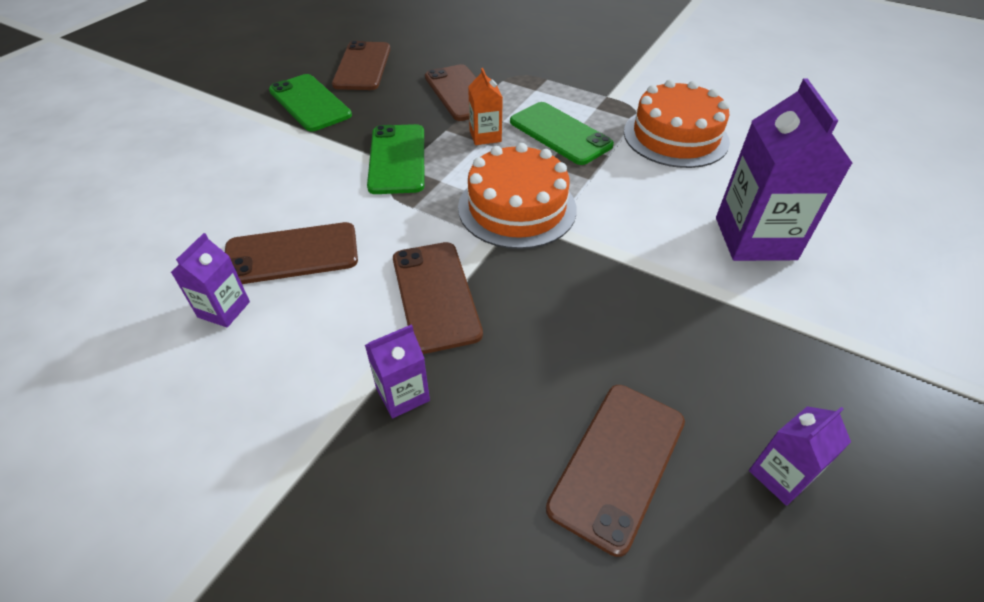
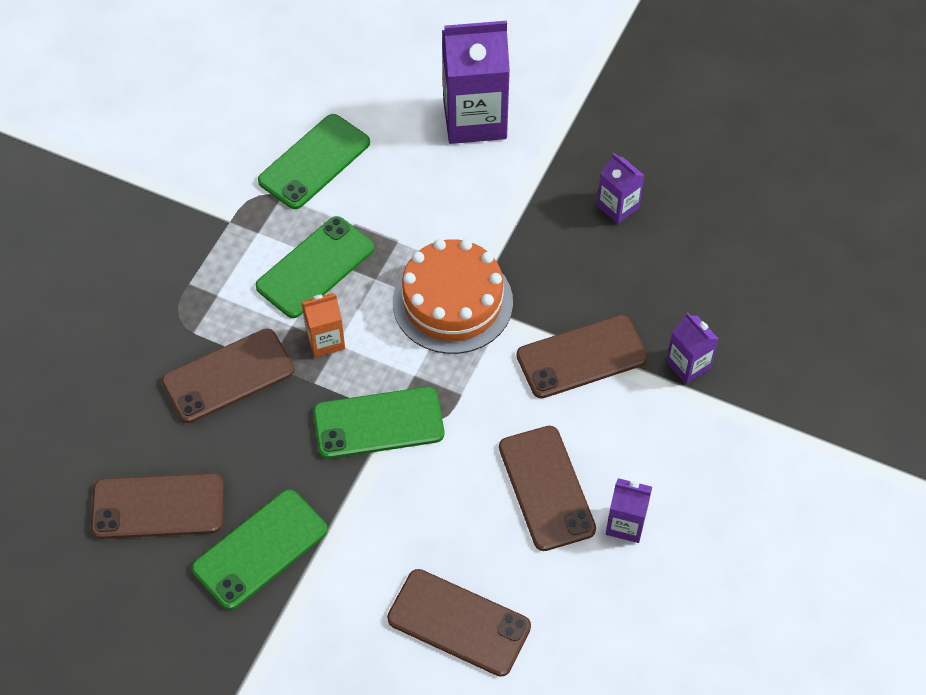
camera: 95 degrees left, 10 degrees up
(617, 464) = (718, 229): brown phone -> brown phone (459, 623)
(675, 136) = (314, 162): orange cake -> green phone
(780, 475) = (707, 142): purple carton -> purple carton (618, 207)

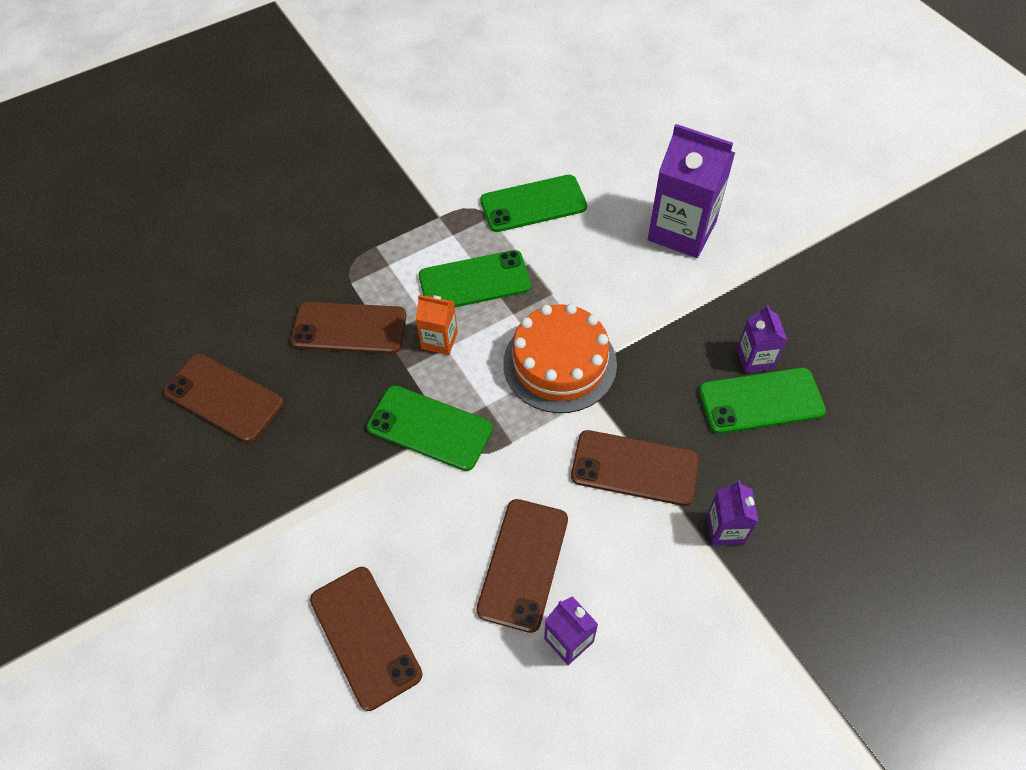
camera: 35 degrees right, 0 degrees up
(260, 549) = (266, 475): green phone -> green phone (761, 401)

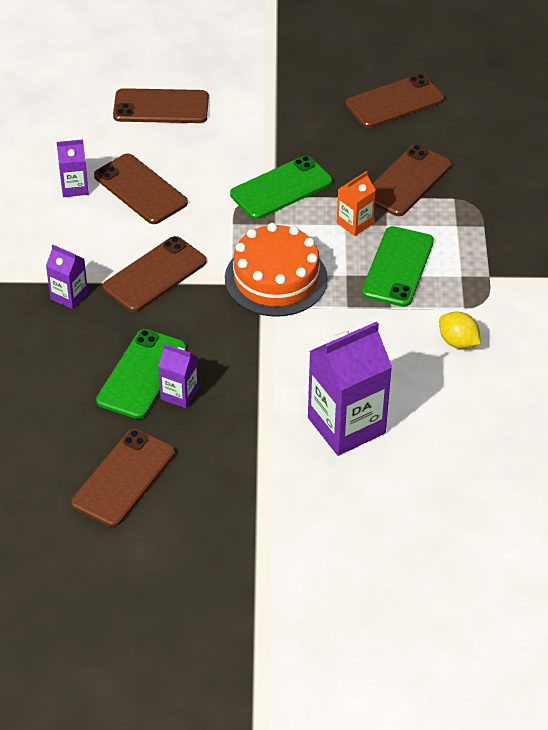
camera: 120 degrees right, 10 degrees down
(533, 204) = (458, 342): green phone -> yellow lemon
(873, 345) = (124, 478): none -> brown phone

